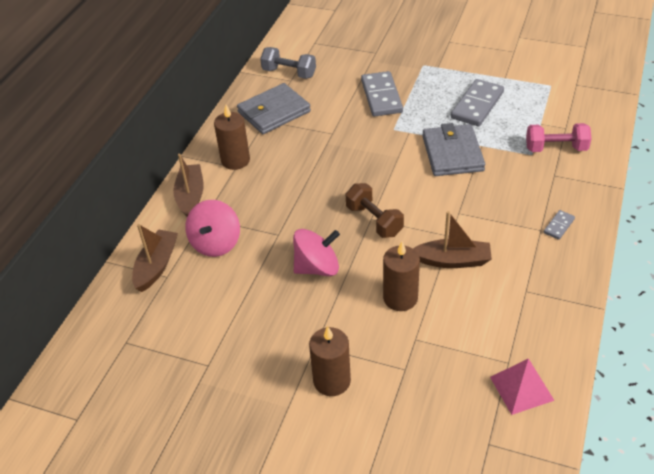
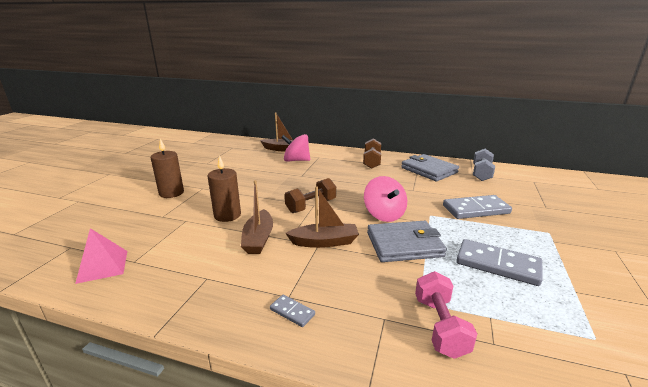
camera: 85 degrees right, 20 degrees down
(190, 196) = (336, 153): brown boat -> brown boat (324, 242)
(235, 160) = (372, 162): brown candle -> brown dumbbell
(317, 267) = (268, 187): pink spinning top -> pink spinning top (384, 214)

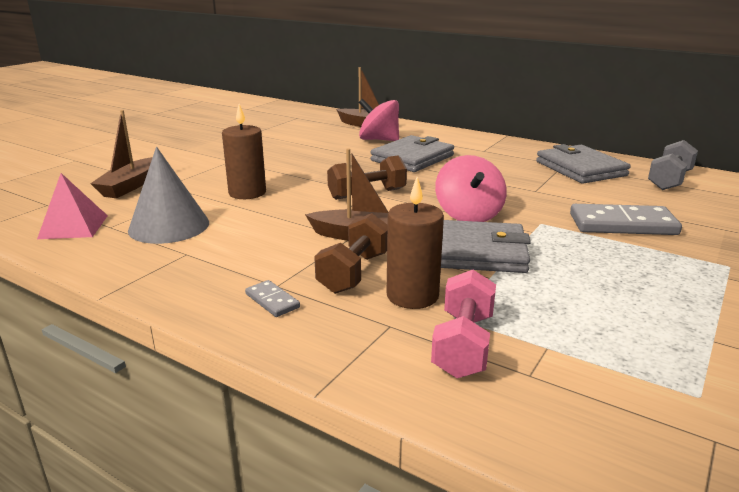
camera: 15 degrees right, 0 degrees up
(171, 193) = (189, 162): brown candle -> brown candle (412, 296)
(181, 254) = (169, 226): none -> grey cone
(258, 239) = (273, 222): brown boat -> brown boat (129, 186)
(325, 173) = (412, 158): none -> grey wallet
(372, 162) = (494, 150): brown dumbbell -> brown dumbbell (354, 272)
(497, 265) = (606, 292): grey domino -> none

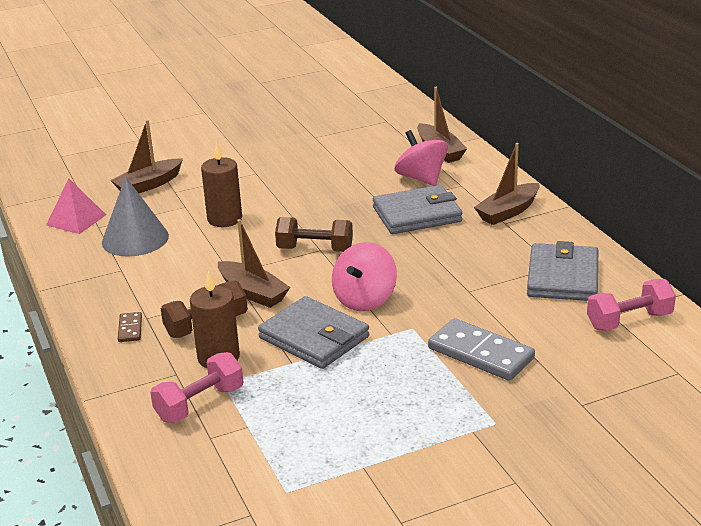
camera: 35 degrees right, 5 degrees up
(272, 301) = (130, 329): grey domino -> brown domino
(474, 145) = (508, 212): none -> brown boat
(669, 180) = (629, 321): grey dumbbell -> pink dumbbell

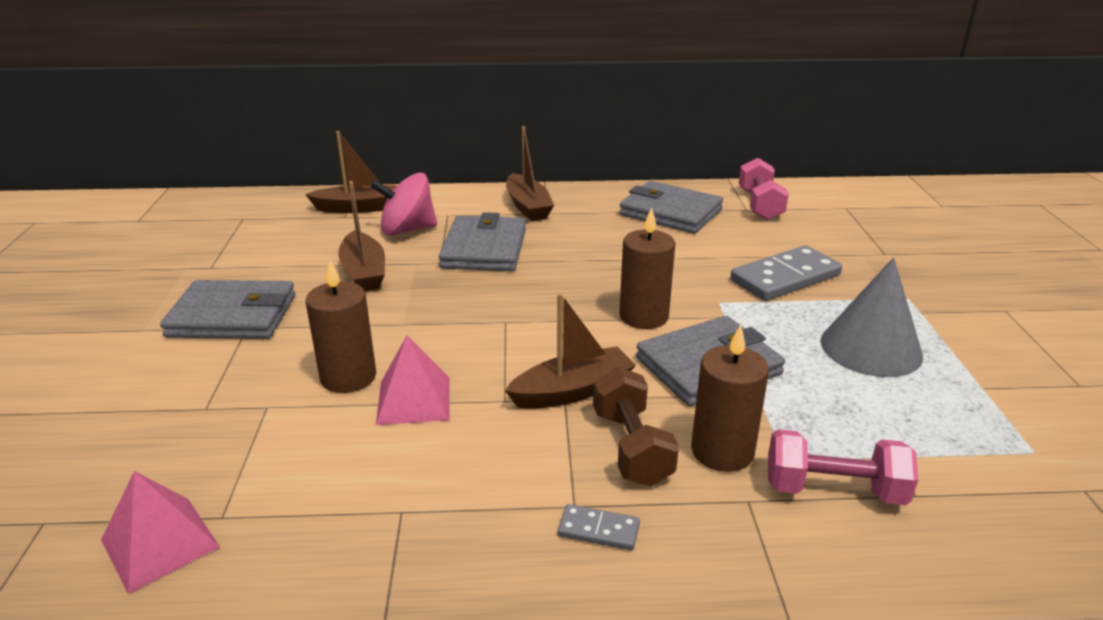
camera: 70 degrees left, 0 degrees up
(130, 329) = (598, 530): brown domino -> grey domino
(135, 239) = (313, 477): grey cone -> grey cone (871, 348)
(148, 185) = (146, 431): brown boat -> brown boat (364, 272)
(200, 404) = (833, 490): pink dumbbell -> pink dumbbell turned 60 degrees counterclockwise
(214, 245) = (414, 400): none -> pink pyramid
(264, 164) = (232, 316): none -> grey wallet
(315, 249) = (502, 324): brown dumbbell -> none
(365, 299) = (643, 316): pink spinning top -> brown candle

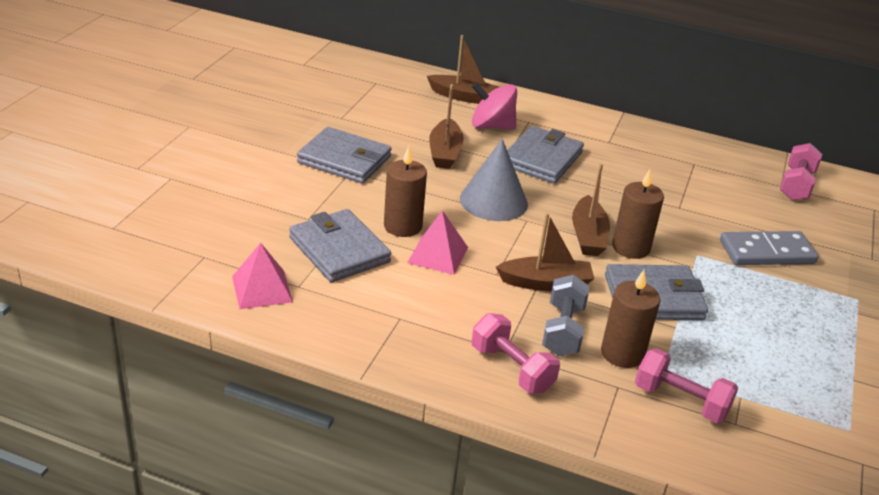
camera: 20 degrees right, 5 degrees up
(528, 206) = (596, 132): brown boat -> brown boat (588, 236)
(598, 530) = (511, 369): grey domino -> pink dumbbell
(631, 447) = (563, 330): brown dumbbell -> grey dumbbell
(670, 212) = (712, 170): grey wallet -> grey wallet (339, 250)
(871, 348) = (790, 325): grey cone -> grey cone (493, 201)

